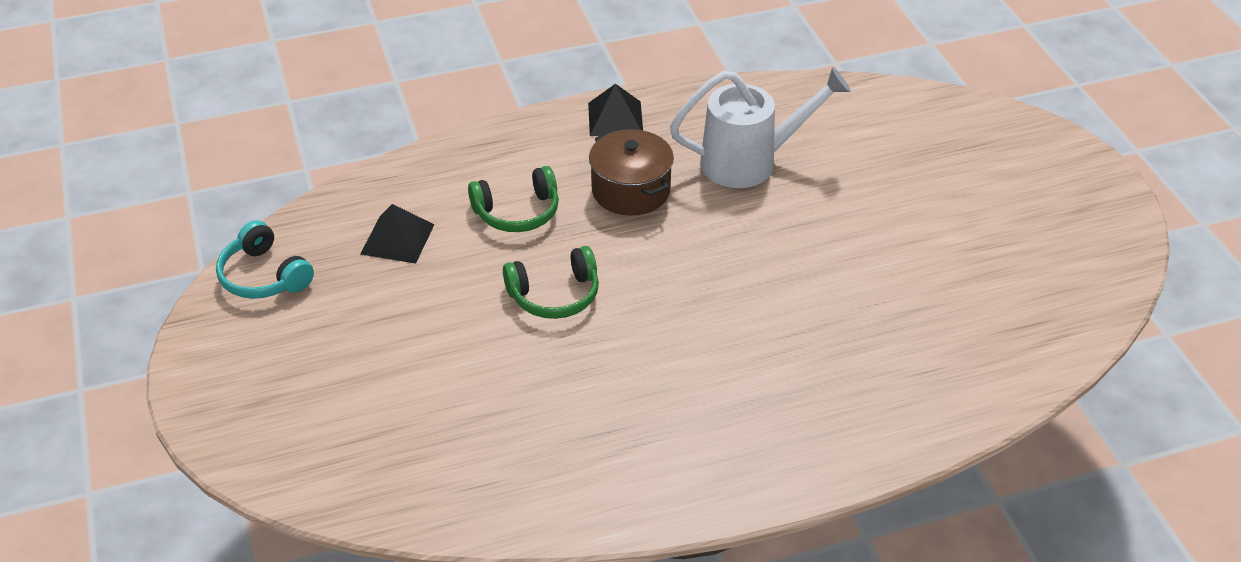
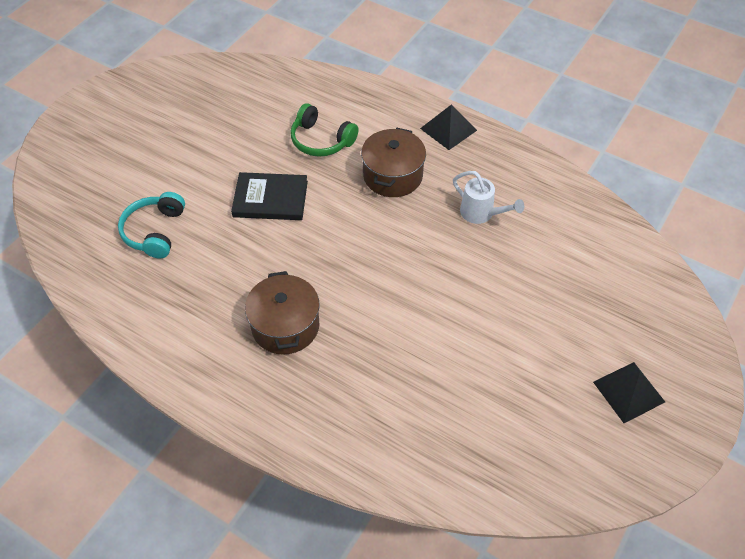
camera: 50 degrees right, 10 degrees up
(264, 276) = (173, 80): turquoise headphones -> turquoise headphones (154, 231)
(397, 239) = (250, 108): black pyramid -> black pyramid (629, 392)
(555, 295) = (270, 199): green headphones -> black book
(742, 377) = (285, 326): none -> brown pot
(749, 162) = (481, 213): white watering can -> white watering can, size x0.56

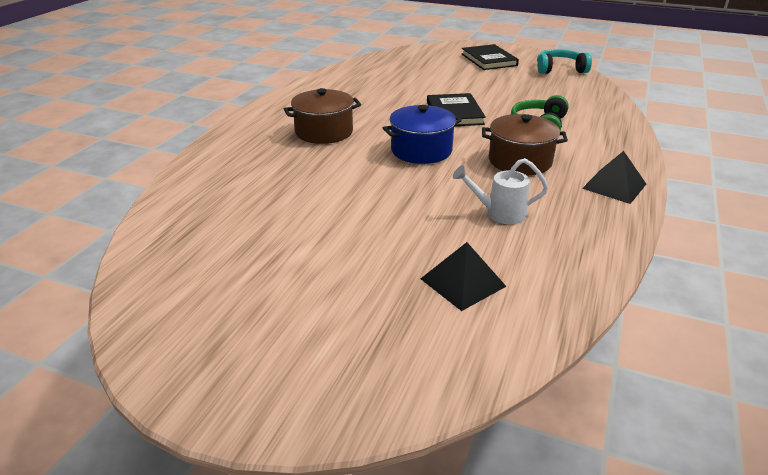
camera: 80 degrees right, 20 degrees down
(119, 131) = (489, 60): none -> black book
(154, 231) = (399, 81): turquoise headphones -> turquoise headphones (559, 69)
(353, 245) = (421, 150): none -> blue pot
(481, 213) = (499, 213): white watering can -> white watering can turned 60 degrees clockwise
(629, 392) = (264, 333): black pyramid -> black pyramid (462, 282)

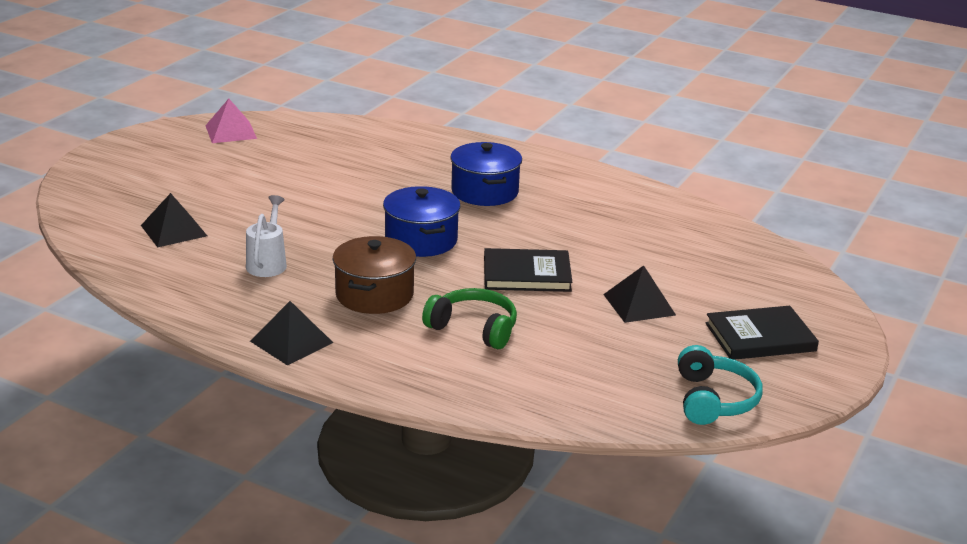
camera: 95 degrees right, 5 degrees down
(171, 290) = (231, 132): none -> pink pyramid
(324, 132) = (484, 192): brown pot -> blue pot
(473, 84) = (639, 304): none -> black pyramid

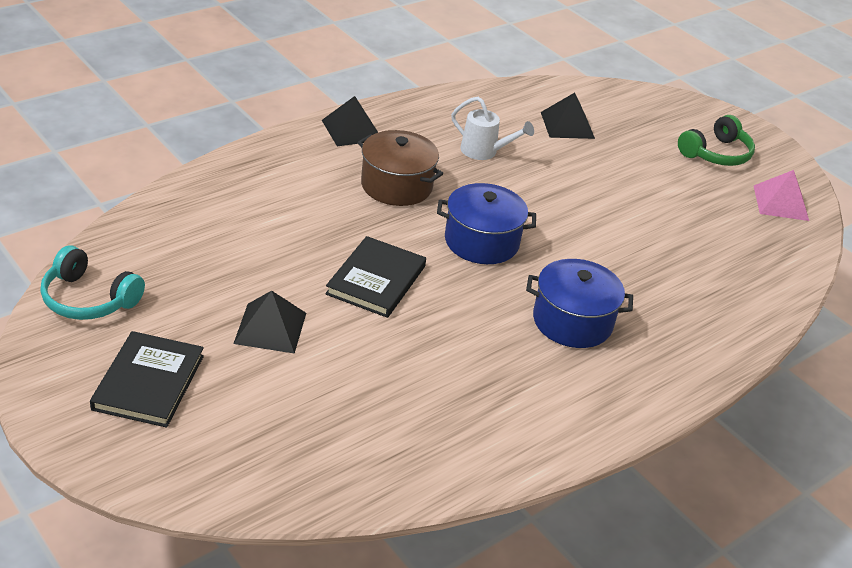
camera: 110 degrees right, 10 degrees up
(474, 328) = (305, 216): green headphones -> green headphones (716, 154)

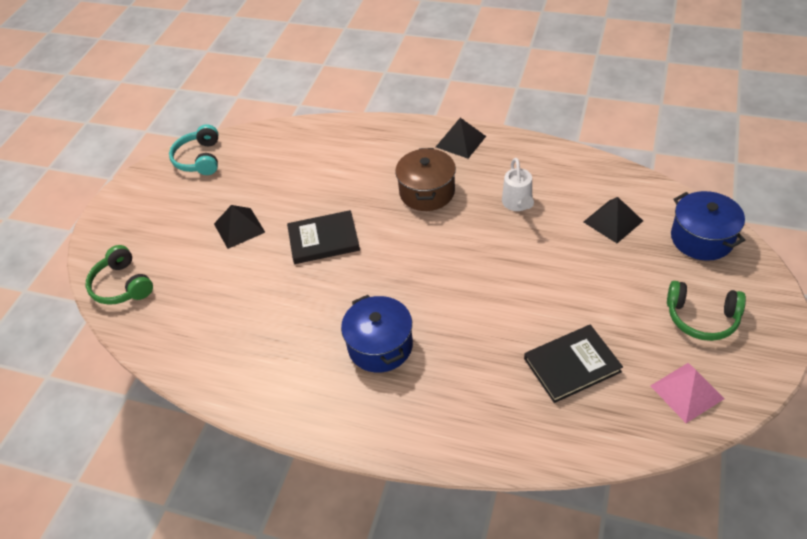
camera: 65 degrees right, 10 degrees up
(149, 382) = (158, 216): black book -> black book (572, 365)
(238, 472) = (122, 285): none -> green headphones
(481, 241) = (415, 259): blue pot -> blue pot (701, 238)

